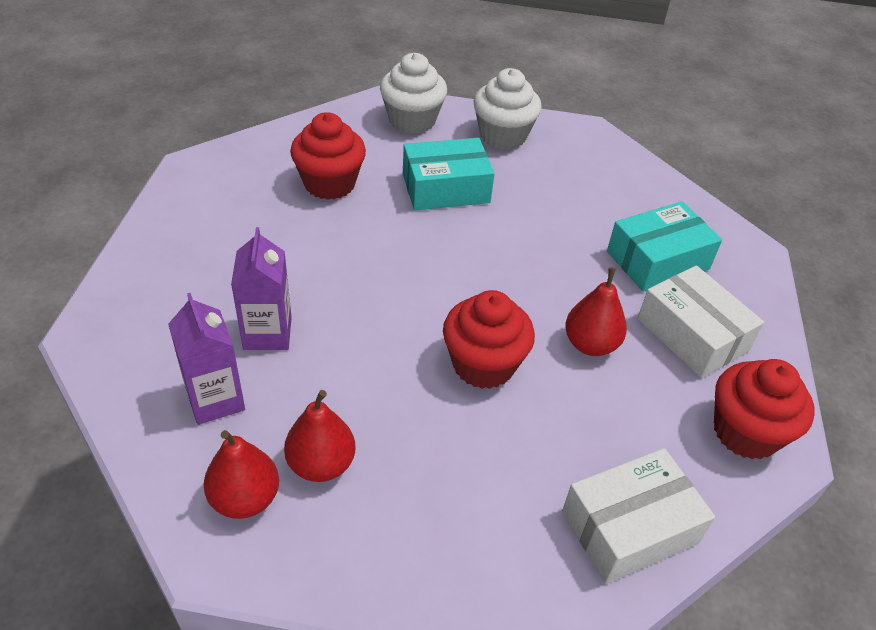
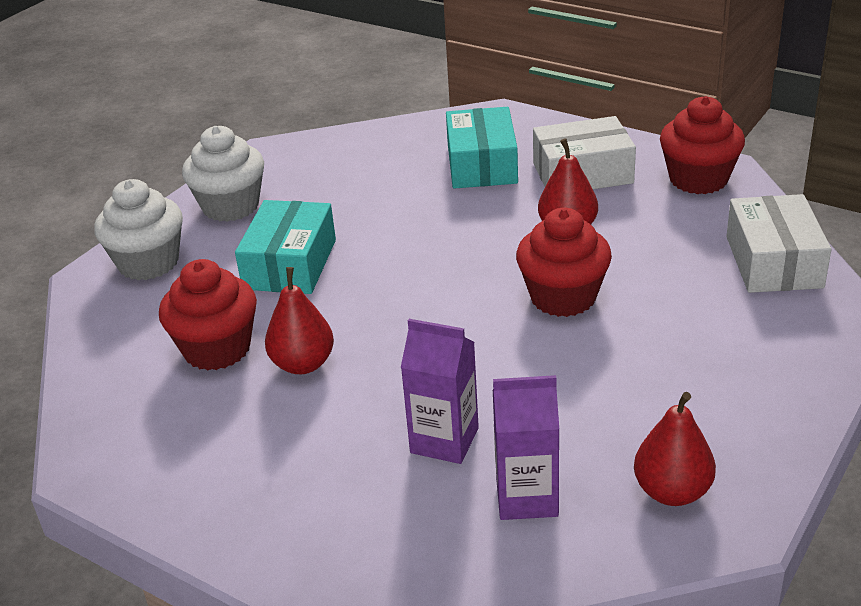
camera: 60 degrees left, 10 degrees down
(321, 464) = (647, 429): red pear -> red pear (303, 364)

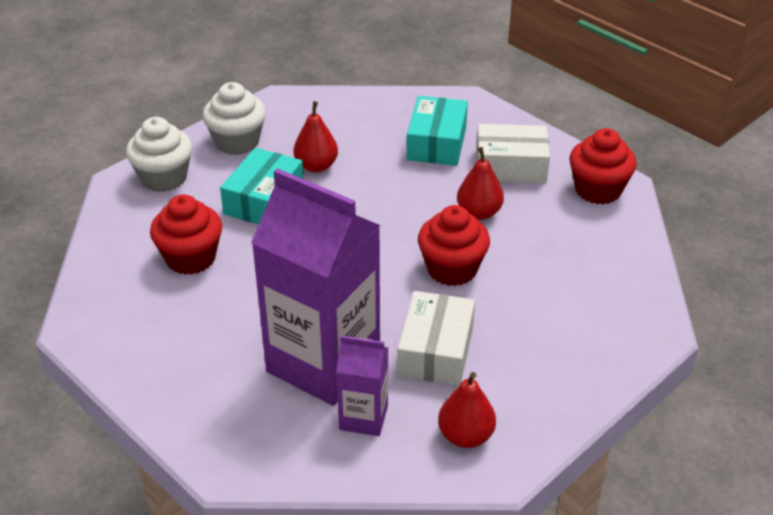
camera: 10 degrees right, 5 degrees up
(303, 364) = (246, 283): red pear -> red pear (316, 166)
(444, 440) = (323, 363): purple carton -> purple carton, size x2.10
(774, 262) = (623, 273): white box -> white box (436, 351)

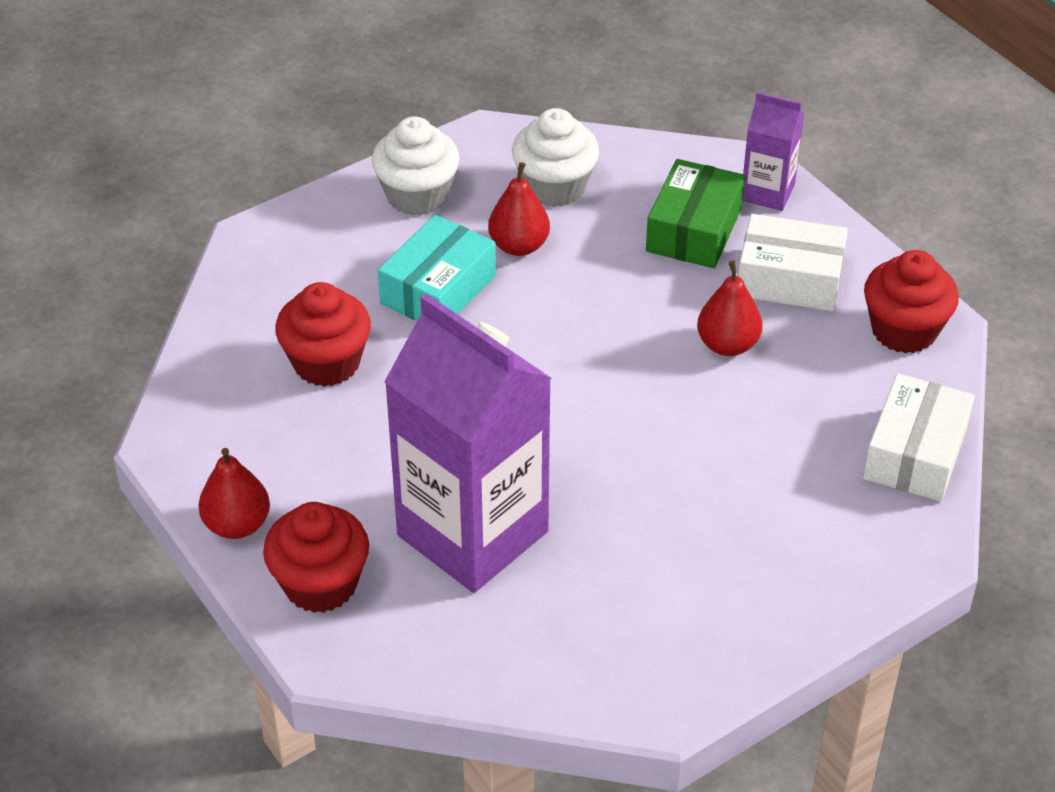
camera: 10 degrees right, 5 degrees up
(164, 178) = (309, 239): white cupcake -> white cupcake (555, 187)
(363, 417) = (509, 614): purple carton -> purple carton (767, 192)
(436, 351) = (622, 537): white box -> white box (915, 453)
(437, 143) = (694, 230): turquoise box -> green box
(452, 269) = (671, 423): red cupcake -> red cupcake (320, 584)
(465, 436) = (634, 657): red pear -> red pear (237, 525)

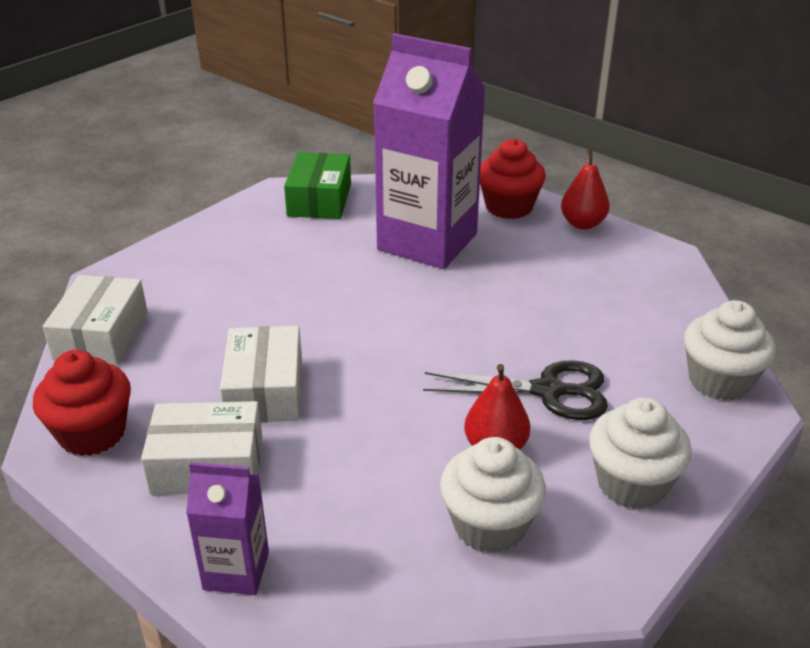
camera: 165 degrees right, 10 degrees down
(260, 268) = (719, 381): none -> white cupcake
(327, 363) = (600, 319): red cupcake -> none
(438, 289) = (548, 391): turquoise box -> black scissors
(694, 230) = (317, 502): green box -> green box (319, 200)
(727, 345) = (265, 390): red pear -> white box

